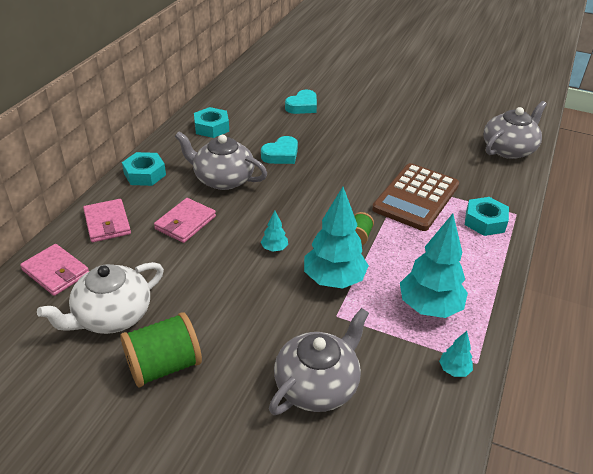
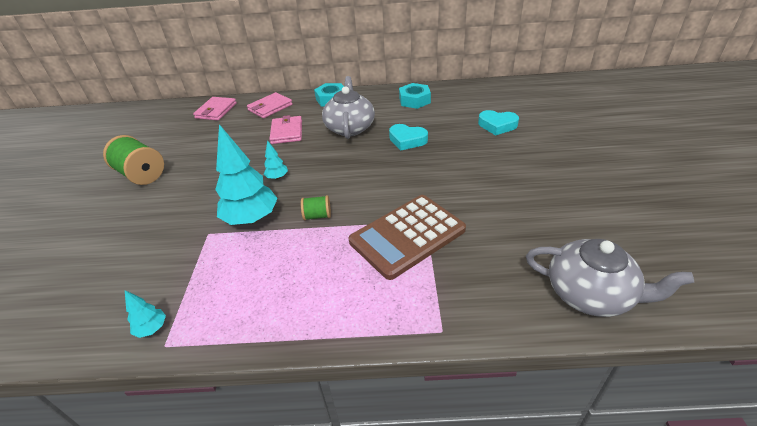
camera: 70 degrees right, 0 degrees up
(111, 316) = (182, 141): white teapot -> none
(185, 223) = (287, 132): pink wallet -> pink wallet turned 75 degrees clockwise
(317, 384) = (128, 246): grey teapot -> none
(416, 197) = (407, 236): brown calculator -> brown calculator turned 45 degrees counterclockwise
(429, 307) = (235, 289): turquoise tree -> none
(485, 221) = (403, 302): turquoise nut -> none

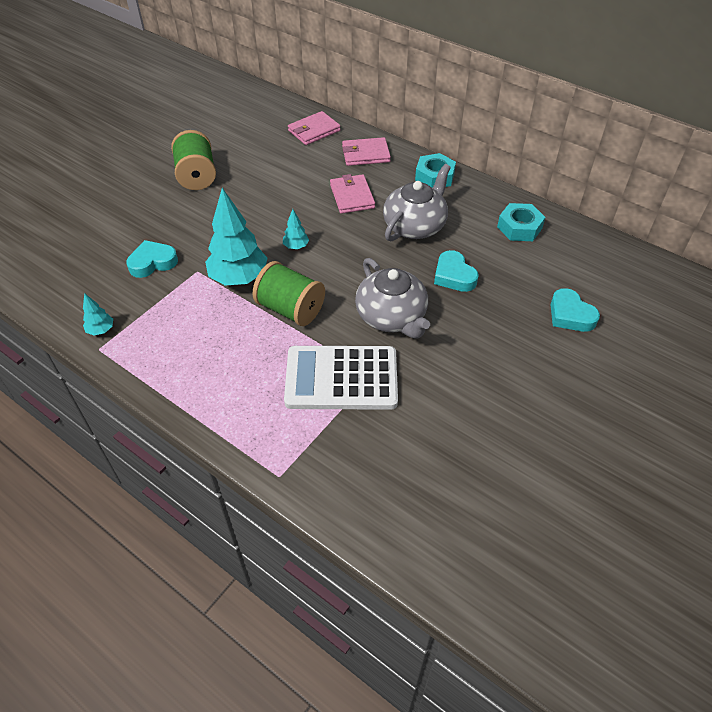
camera: 35 degrees right, 10 degrees up
(157, 249) = (153, 262): none -> turquoise heart
(287, 132) = (352, 196): pink wallet -> pink wallet turned 45 degrees counterclockwise
(317, 216) = (290, 309): green spool -> green spool, size x1.94
(407, 236) = (341, 378): brown calculator -> white calculator
(590, 294) = (429, 539): grey teapot -> grey teapot (392, 317)

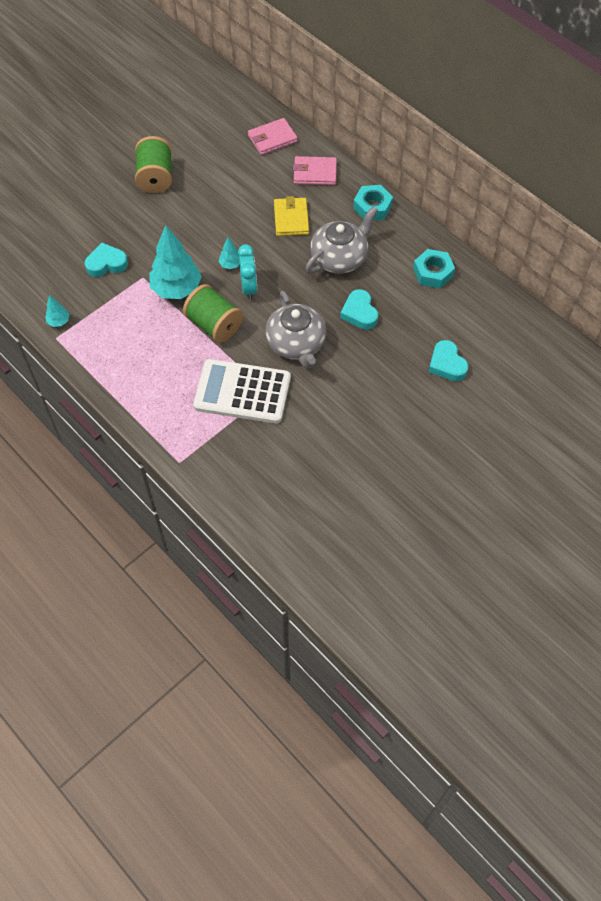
camera: 10 degrees right, 10 degrees up
(322, 266) = (249, 287): none -> turquoise clock
(352, 196) = (291, 218): pink wallet -> yellow wallet

